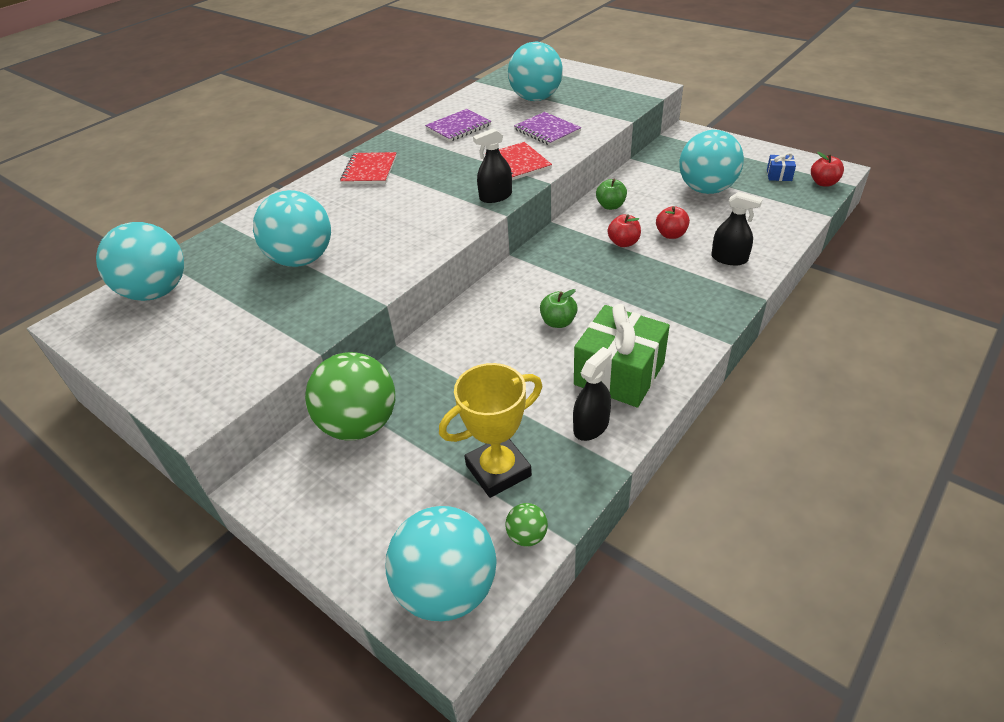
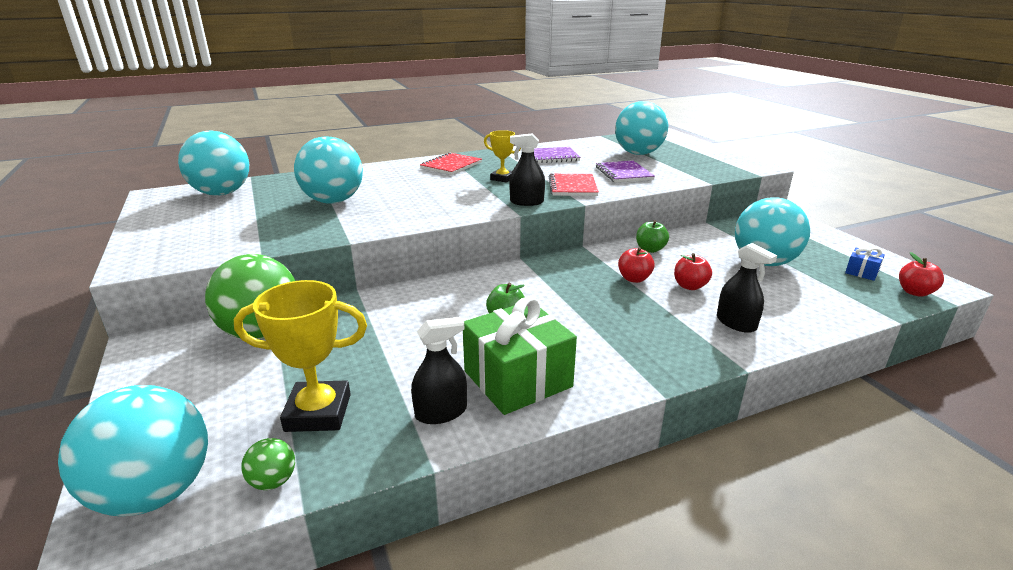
camera: 25 degrees right, 15 degrees down
(441, 172) = (502, 178): none -> yellow trophy

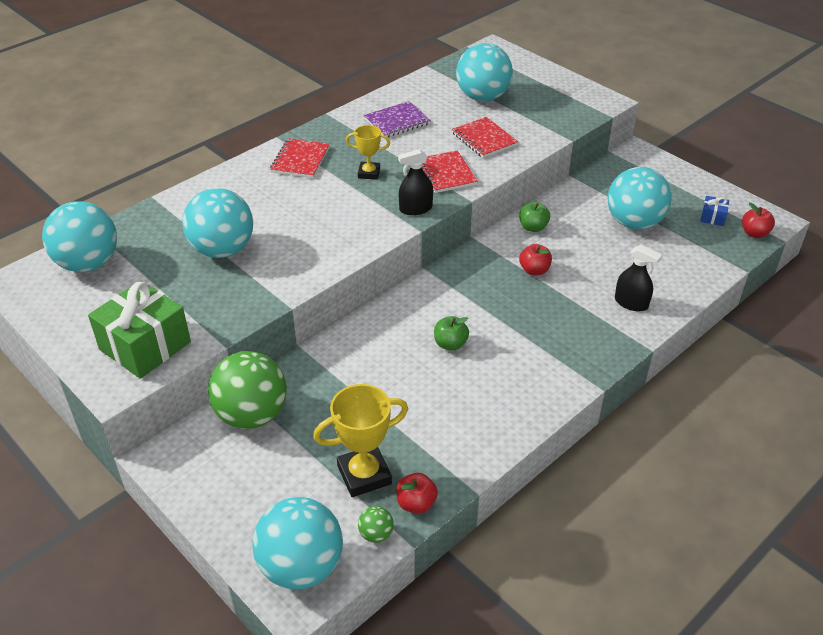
camera: 20 degrees left, 15 degrees up
(441, 412) = (454, 448): black spray bottle -> none
(517, 379) = (493, 403): green gift -> green gift (145, 346)
(623, 173) = (484, 139): purple notebook -> red notebook
(690, 286) = (583, 268): red apple -> red apple (416, 503)

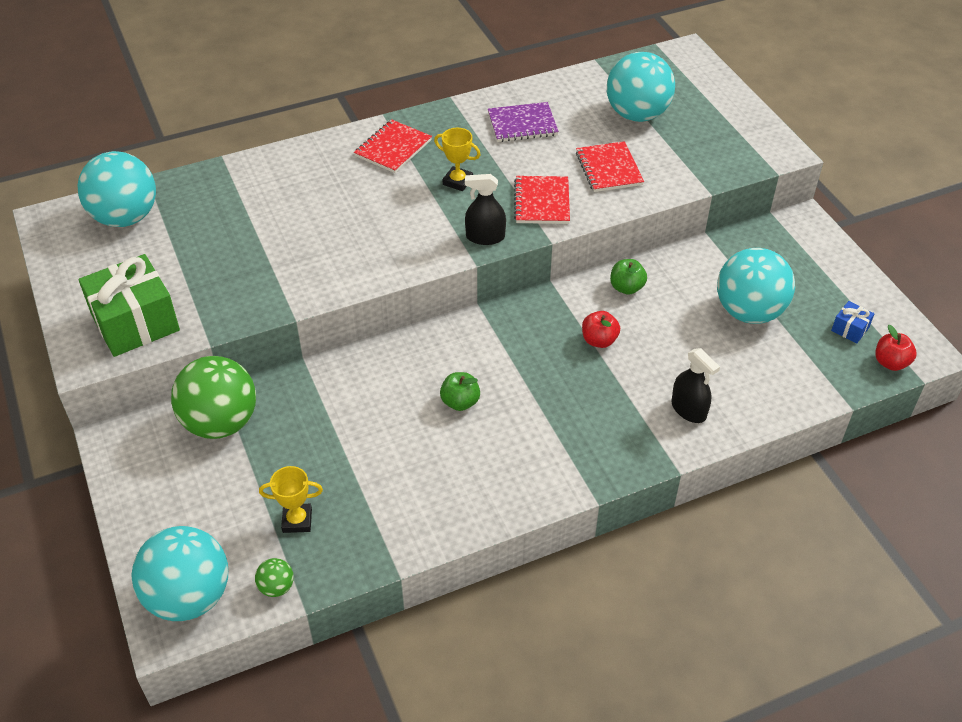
camera: 20 degrees right, 5 degrees up
(222, 250) = (261, 235): turquoise ball -> none
(364, 475) = (297, 520): yellow trophy -> yellow trophy, size x0.60
(416, 503) = (332, 568): red apple -> none

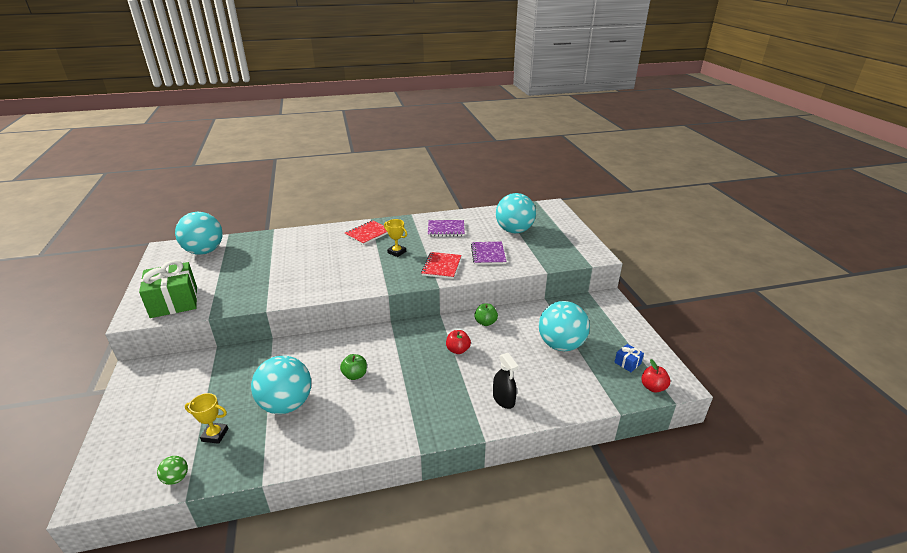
camera: 10 degrees right, 15 degrees down
(189, 596) = (116, 475): turquoise ball -> turquoise ball (286, 404)
(221, 422) = (203, 368): green ball -> none
(485, 237) = (400, 280): black spray bottle -> none
(608, 169) = (488, 254): red notebook -> purple notebook

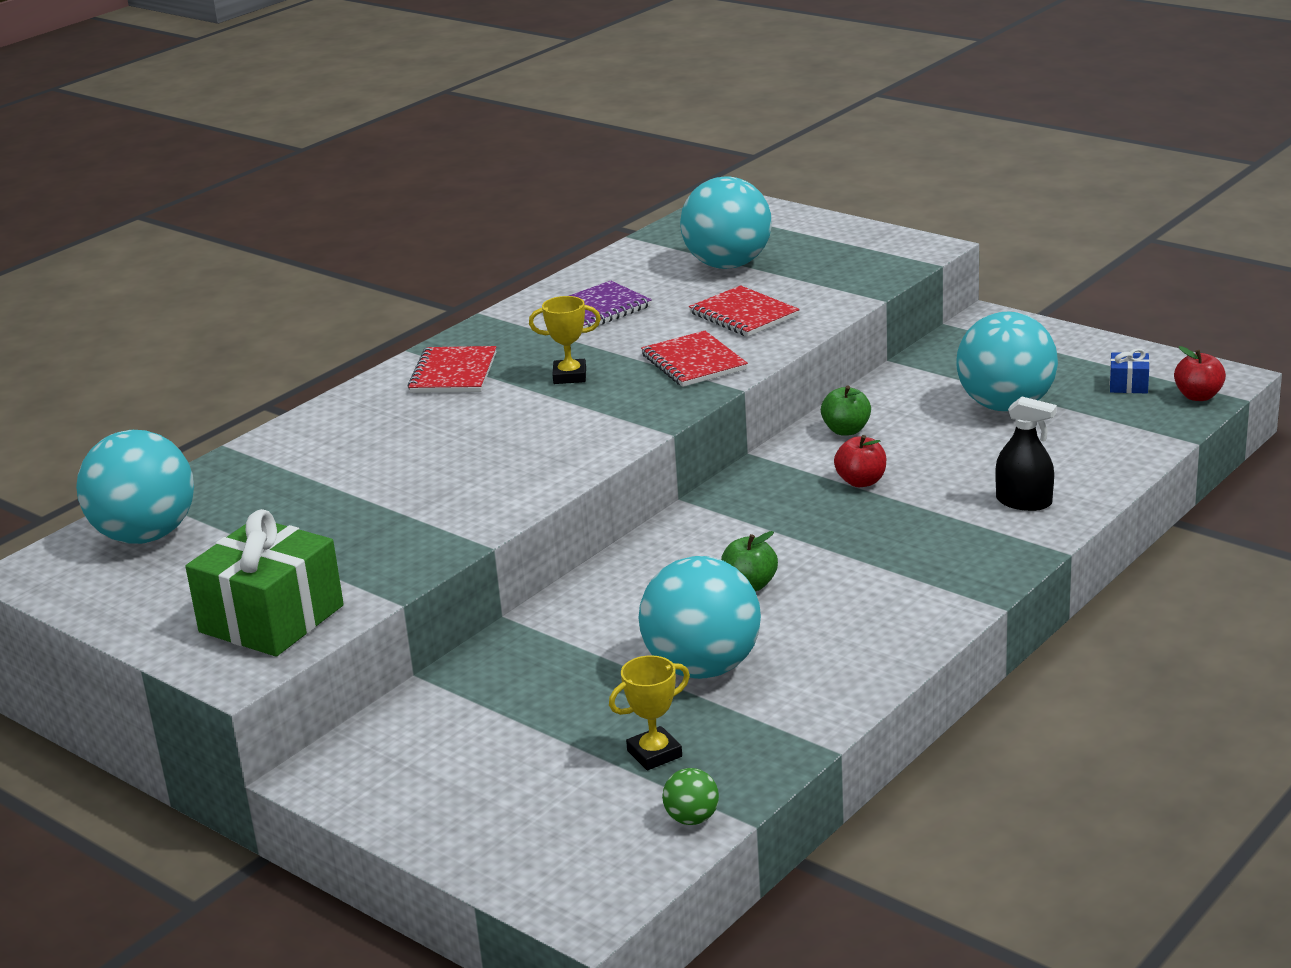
camera: 35 degrees left, 5 degrees down
(488, 254) = (743, 315): purple notebook -> red notebook

